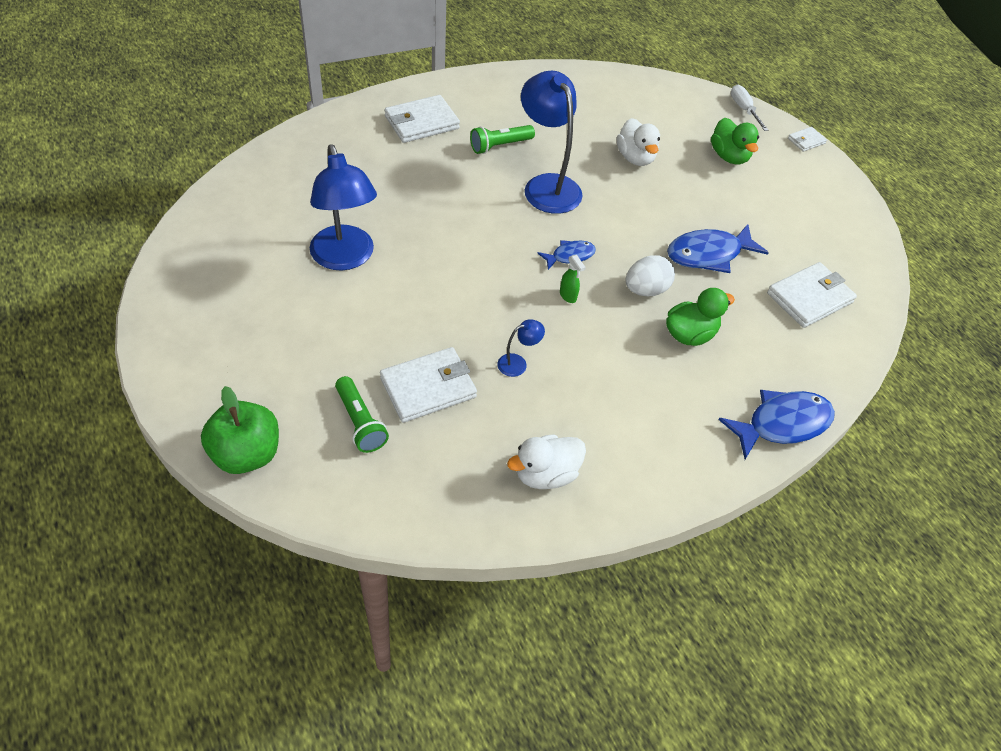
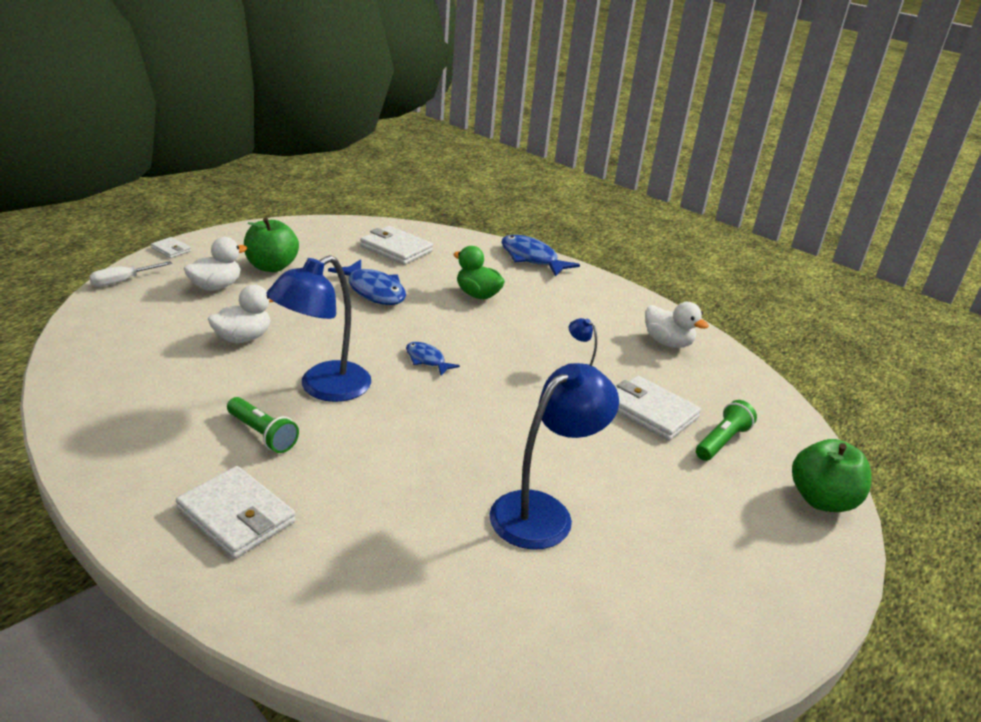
camera: 110 degrees left, 20 degrees down
(568, 296) = (481, 354): green spray bottle -> none
(645, 290) = (442, 317): white egg -> none
(729, 156) = (216, 286): green duck -> white duck
(767, 196) = (272, 267): none -> green apple

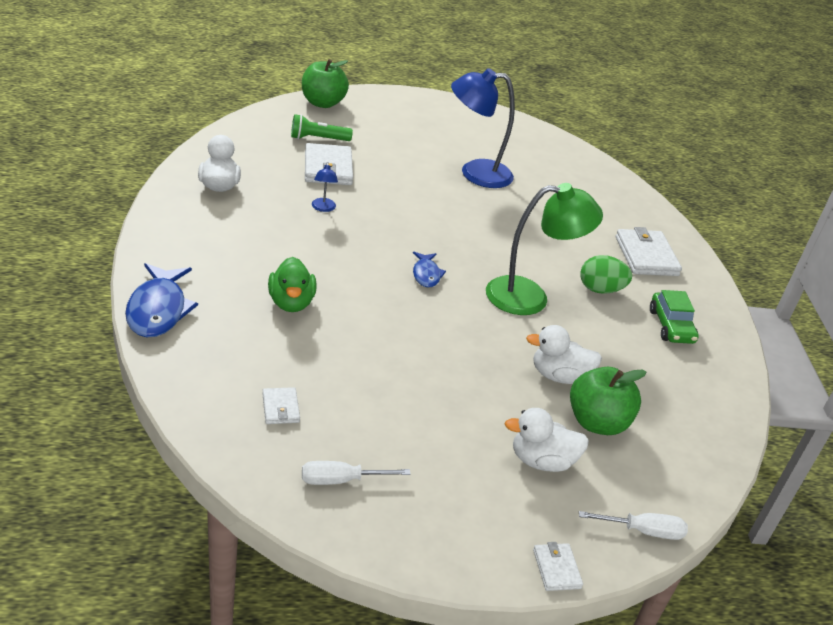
camera: 140 degrees left, 5 degrees up
(160, 434) = (671, 326): none -> green car
(262, 434) = (600, 290): green flashlight -> green egg
(272, 267) = (455, 460): green apple -> green apple (597, 422)
(323, 388) = (530, 297): blue lamp -> green lamp
(324, 238) = (340, 480): none -> white screwdriver
(373, 291) = (384, 362): blue fish -> none
(396, 249) = (280, 408): white wallet -> white wallet, size x0.52

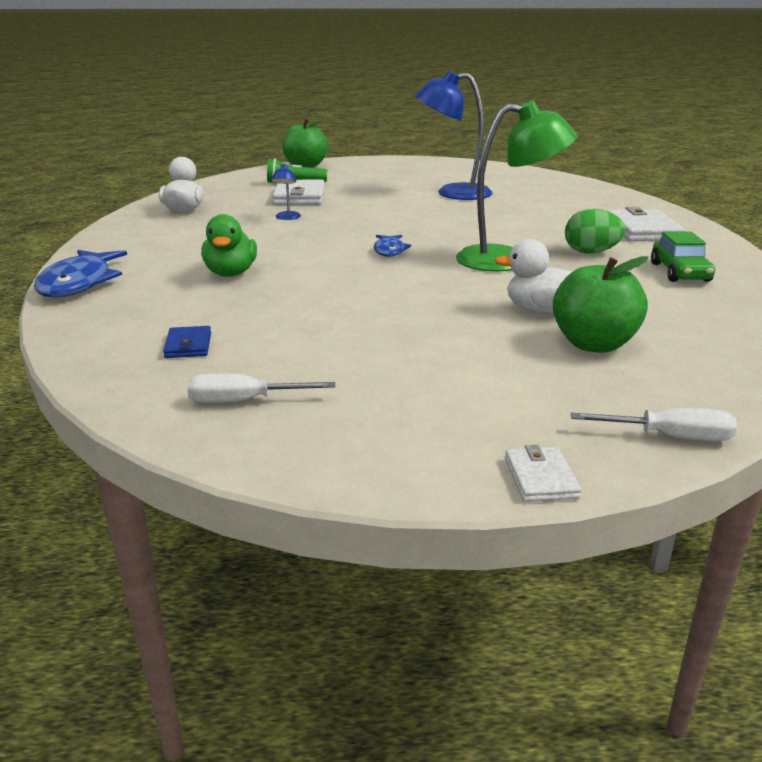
camera: 10 degrees right, 10 degrees down
(280, 408) = (188, 345): white wallet -> blue wallet
(541, 461) = (519, 377): white duck -> none

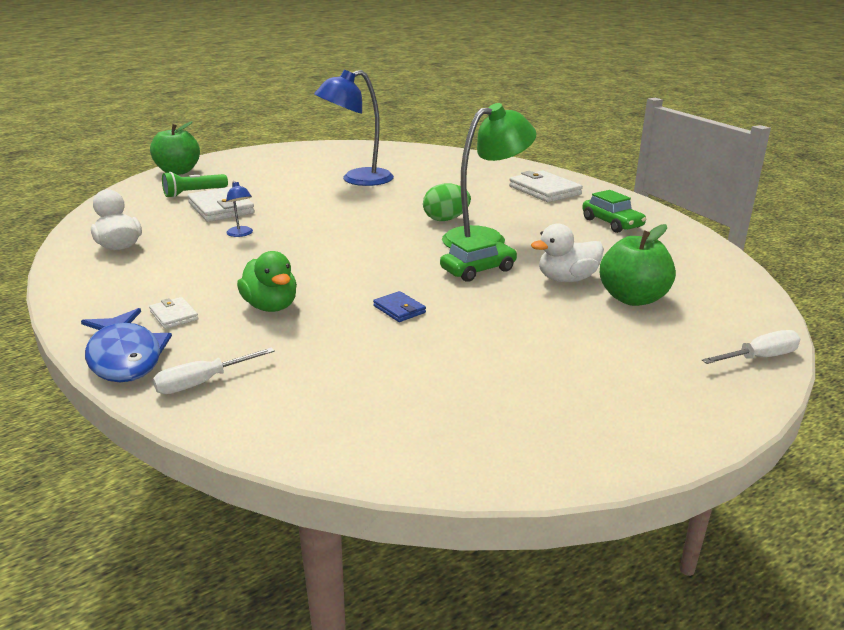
camera: 30 degrees left, 0 degrees up
(188, 345) = (337, 391): blue wallet -> blue wallet (399, 309)
(243, 401) = (458, 428): white screwdriver -> white screwdriver (201, 383)
(389, 250) = (381, 250): blue fish -> none
(458, 284) = (478, 270): none -> green car
(540, 478) = (731, 415): white wallet -> white wallet (174, 315)
(591, 252) = (534, 218): green egg -> green egg (446, 219)

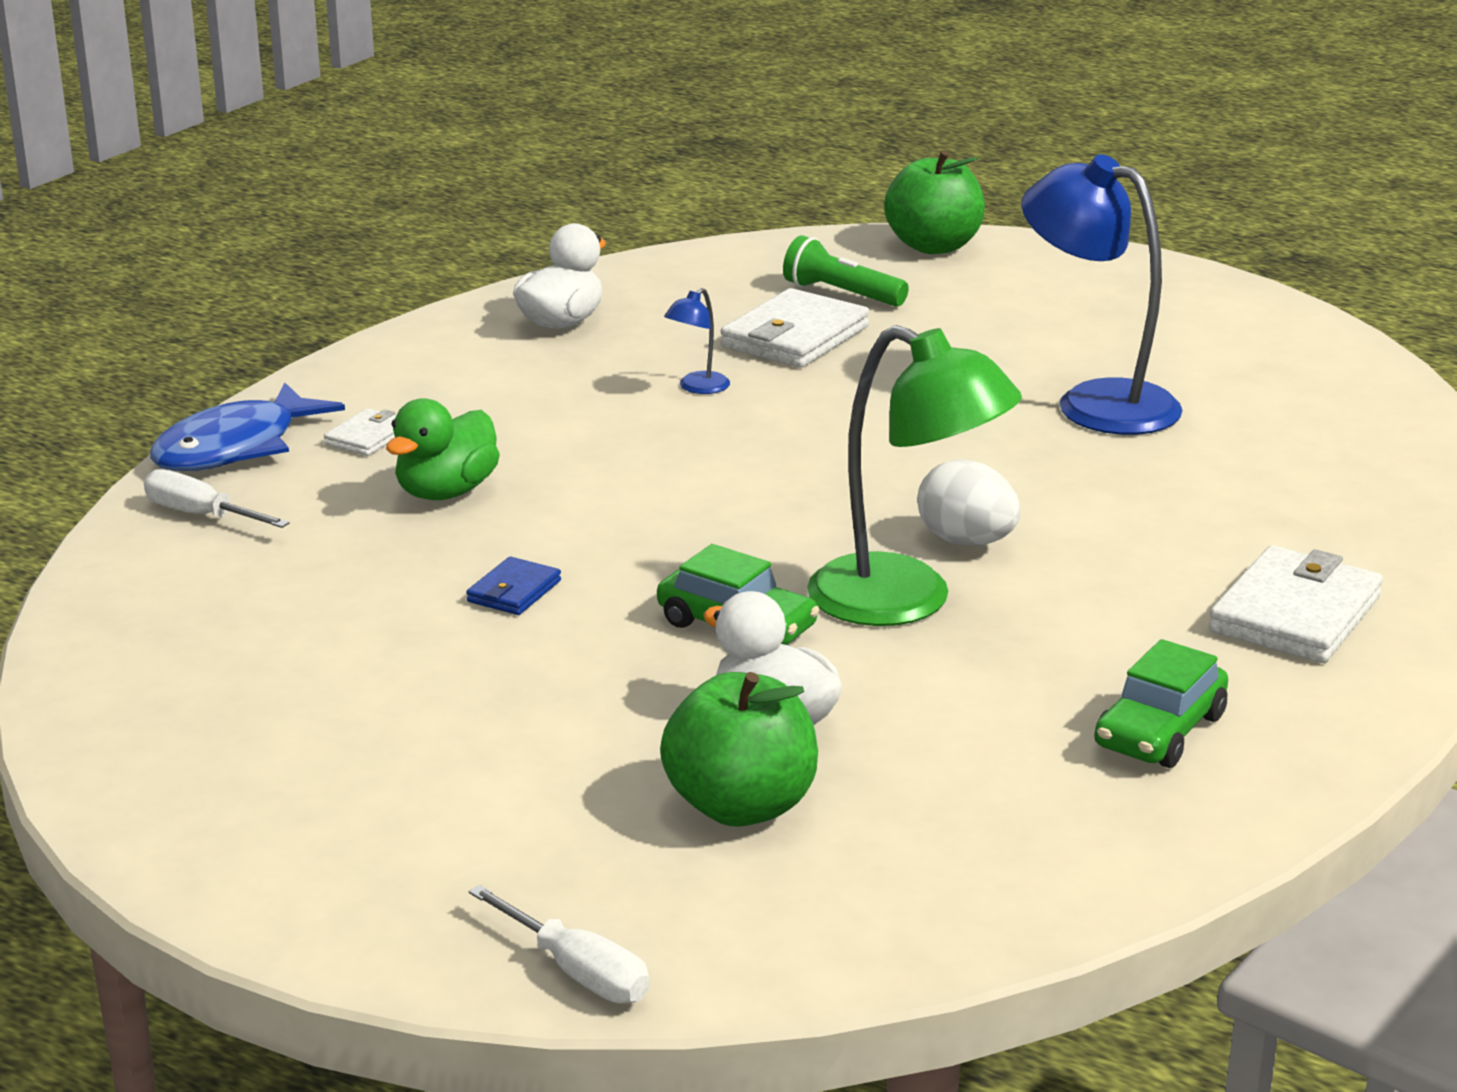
camera: 65 degrees right, 0 degrees up
(446, 219) = (966, 541): green egg -> white egg

